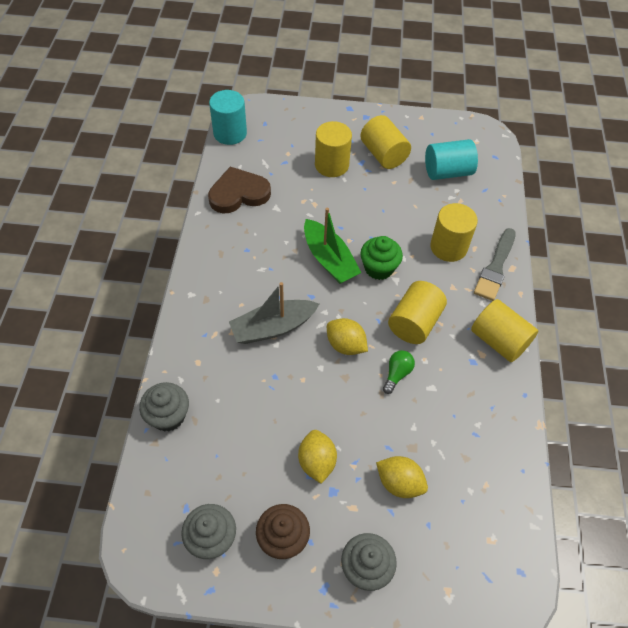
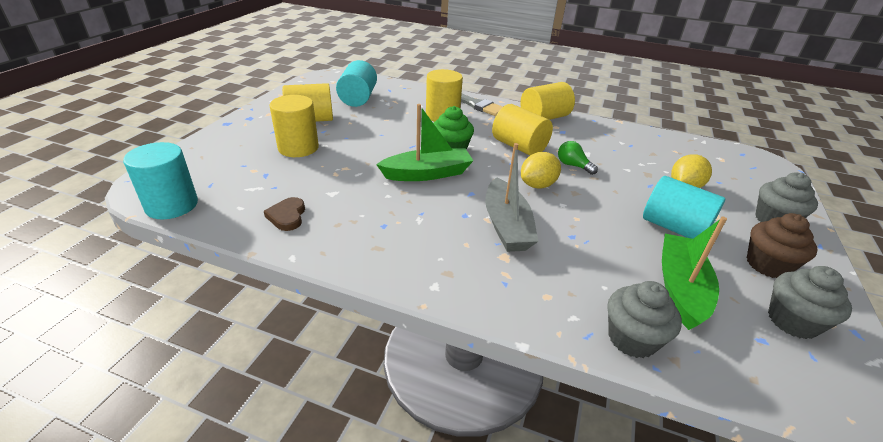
camera: 75 degrees left, 20 degrees down
(230, 456) = (680, 288): none -> green boat
(238, 194) = (287, 216): brown heart -> brown heart, size x0.54
(317, 462) = (674, 227): yellow lemon -> turquoise cylinder

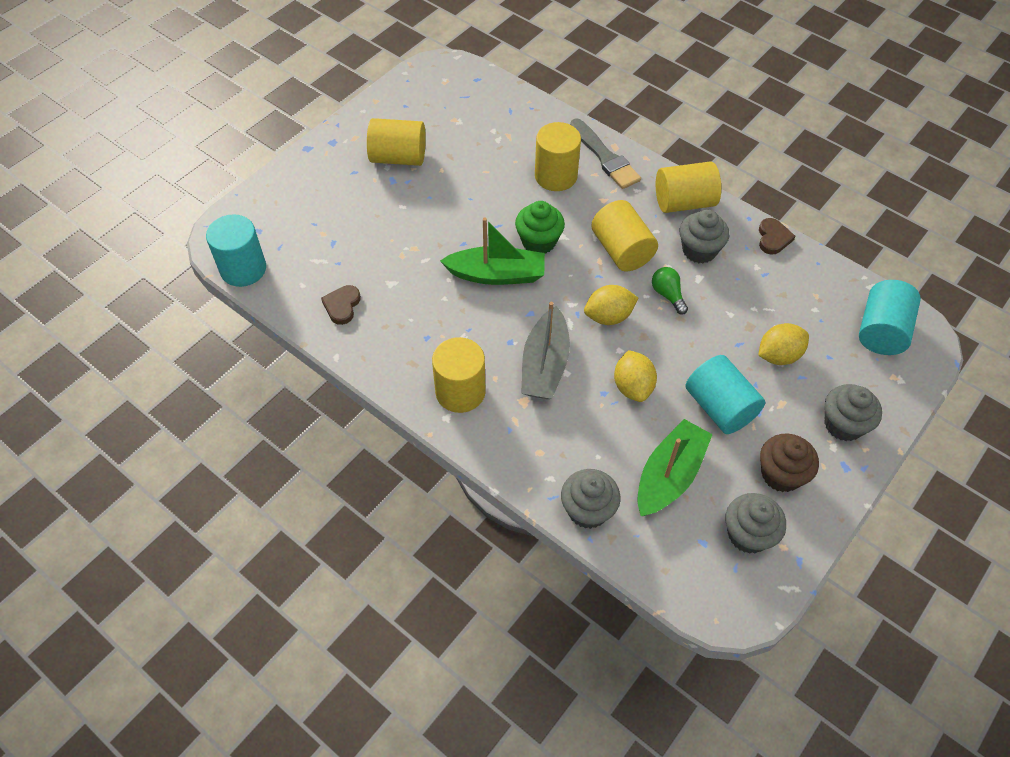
camera: 20 degrees right, 20 degrees up
(298, 148) = (374, 206): yellow cylinder -> yellow cylinder (460, 391)
(358, 98) = (465, 123): turquoise cylinder -> turquoise cylinder (881, 331)
(575, 139) = (699, 250): none -> grey cupcake
(593, 227) = (632, 387): none -> yellow lemon
(619, 127) = (773, 238): none -> brown heart

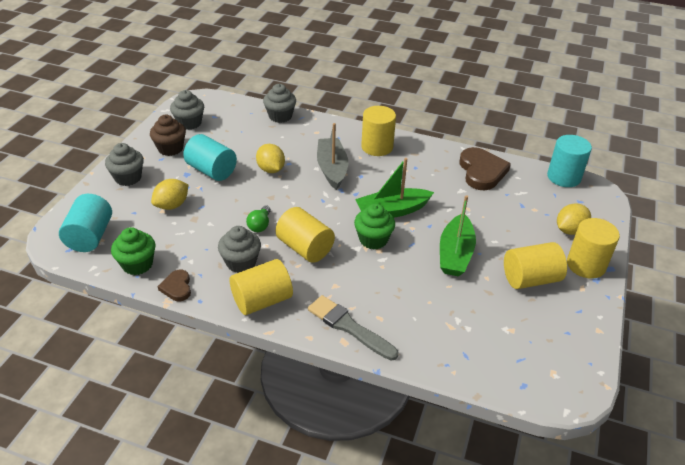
camera: 160 degrees right, 15 degrees down
(342, 306) = (481, 171): brown heart -> brown heart, size x1.86
(556, 176) = (386, 296): yellow cylinder -> yellow cylinder (586, 265)
(608, 316) = (300, 203): yellow lemon -> yellow lemon (570, 230)
(667, 295) = (260, 225): green light bulb -> green light bulb turned 60 degrees clockwise
(669, 476) = (238, 136): green boat -> green boat (455, 254)
(818, 277) = (137, 264): none -> green cupcake

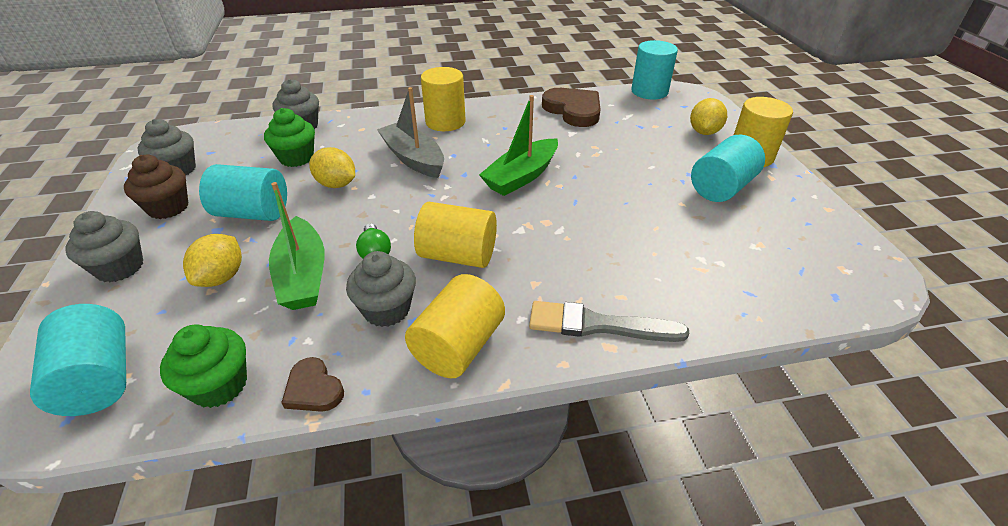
camera: 30 degrees left, 0 degrees up
(373, 239) = (530, 213): green cupcake -> green cupcake (296, 158)
(455, 254) = (628, 193): green boat -> green boat (303, 275)
(530, 279) = (721, 188): yellow cylinder -> turquoise cylinder

